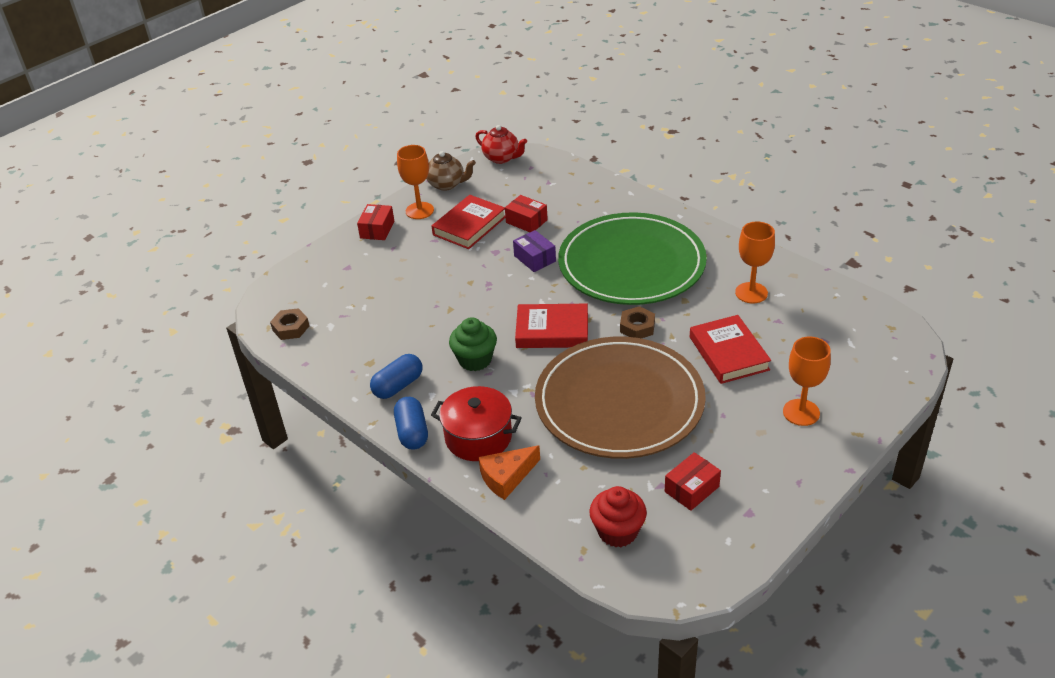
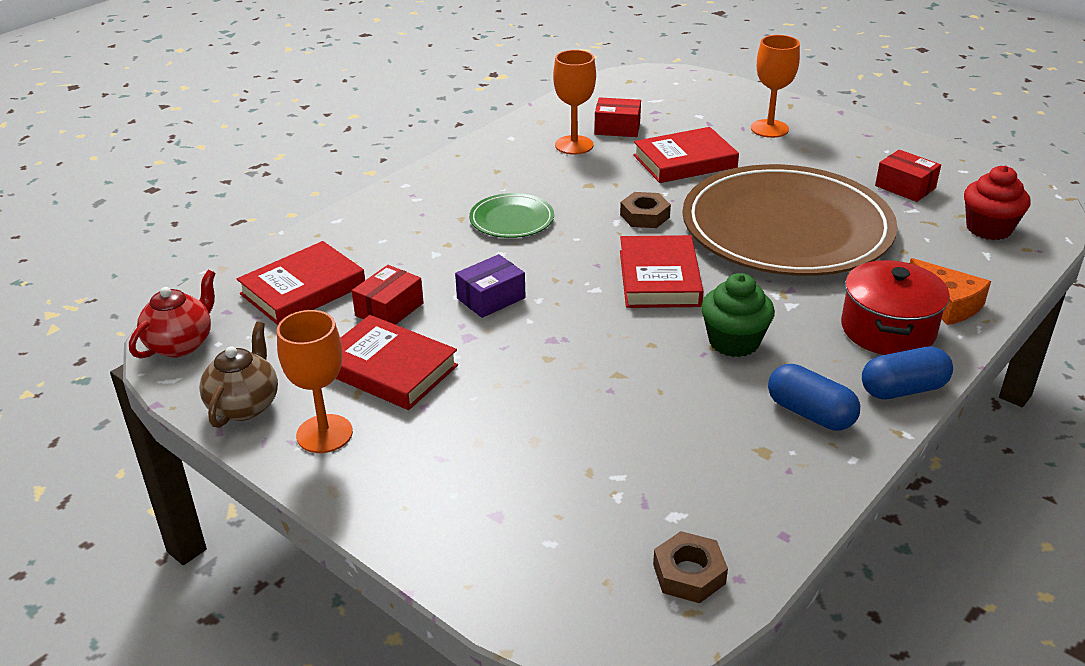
camera: 95 degrees left, 5 degrees down
(377, 229) = (375, 487): red box -> red box (617, 128)
(550, 189) = (303, 289): none -> red book
(631, 264) = (511, 219): green plate -> green plate, size x0.41

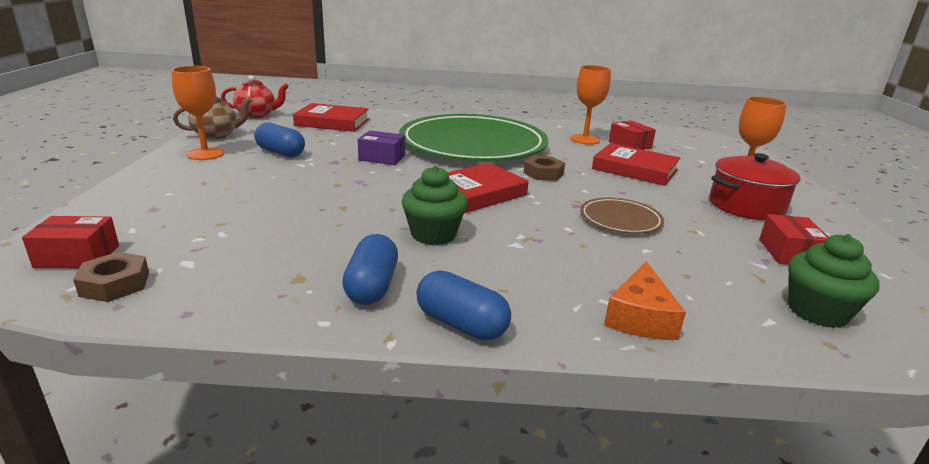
camera: 50 degrees right, 10 degrees down
(389, 309) = (338, 141): red box -> red box (77, 256)
(389, 369) = (280, 153): red book -> blue capsule
(511, 219) = (473, 144): green plate -> green plate, size x2.42
(786, 228) = (620, 219): brown plate -> brown plate, size x0.41
(887, 329) = (546, 295): red pot -> red pot (746, 206)
(988, 228) = (817, 312): red cupcake -> green cupcake

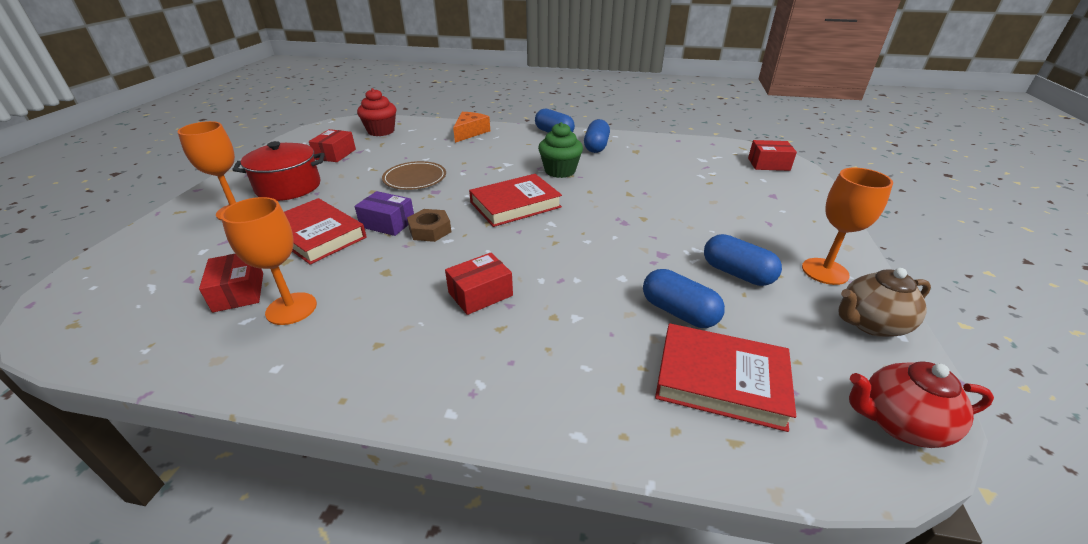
camera: 170 degrees left, 10 degrees up
(115, 284) = (726, 151): brown nut -> none
(340, 139) = (678, 312): none -> blue capsule
(382, 158) = (608, 261): purple box -> purple box (387, 223)
(473, 144) = (480, 294): green plate -> red box
(817, 312) = (381, 131): green cupcake -> red cupcake

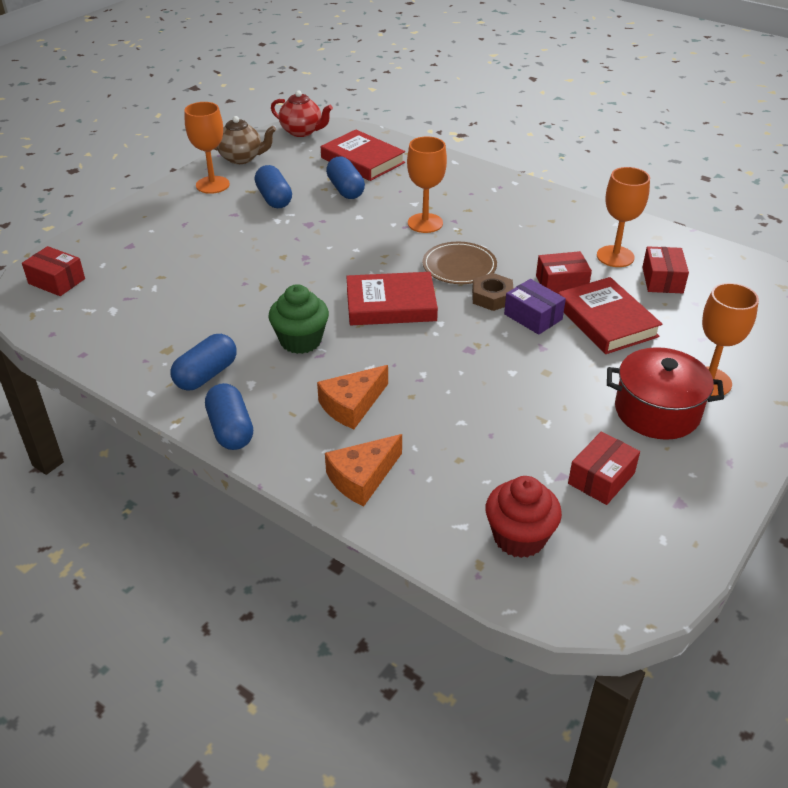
camera: 155 degrees left, 5 degrees up
(415, 178) = (488, 380): brown plate -> brown plate (459, 266)
(480, 294) = (471, 232): red box -> red box (561, 284)
(497, 152) = (352, 405): none -> orange cheese
(541, 290) = (425, 223): none -> orange goblet

